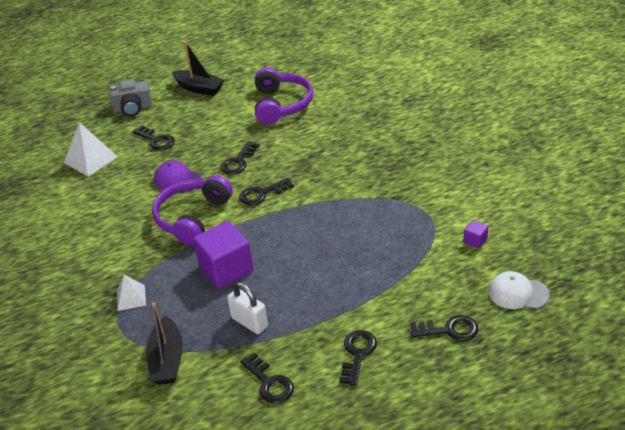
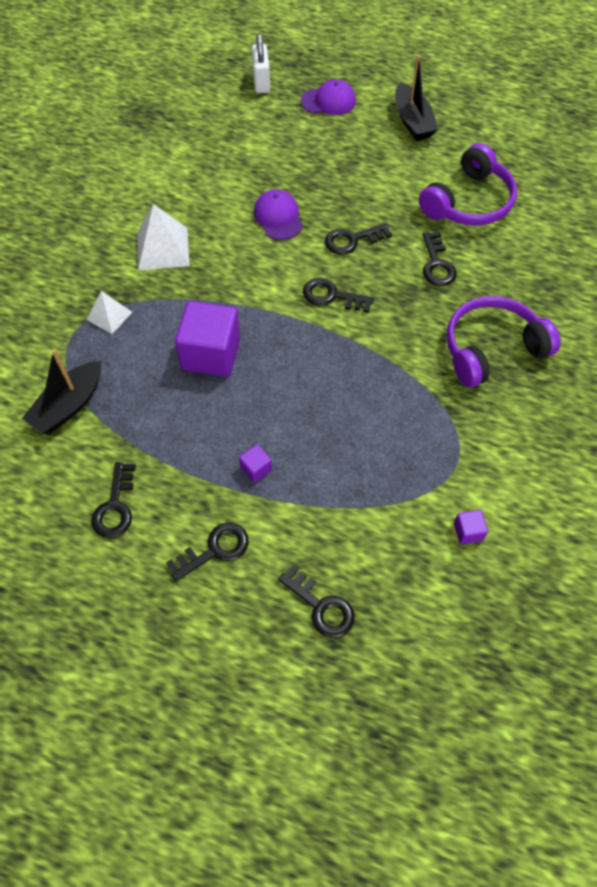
camera: 40 degrees right, 20 degrees up
(90, 159) = (233, 135): white pyramid -> white pyramid (163, 248)
(133, 108) = (328, 101): grey camera -> purple cap
(156, 140) = (308, 156): black key -> black key (436, 264)
(192, 217) = (245, 271): purple headphones -> purple headphones (491, 348)
(249, 322) = (168, 429): white padlock -> white padlock (261, 82)
(328, 300) = (256, 469): none -> purple cube
(518, 293) = (435, 632): white cap -> none

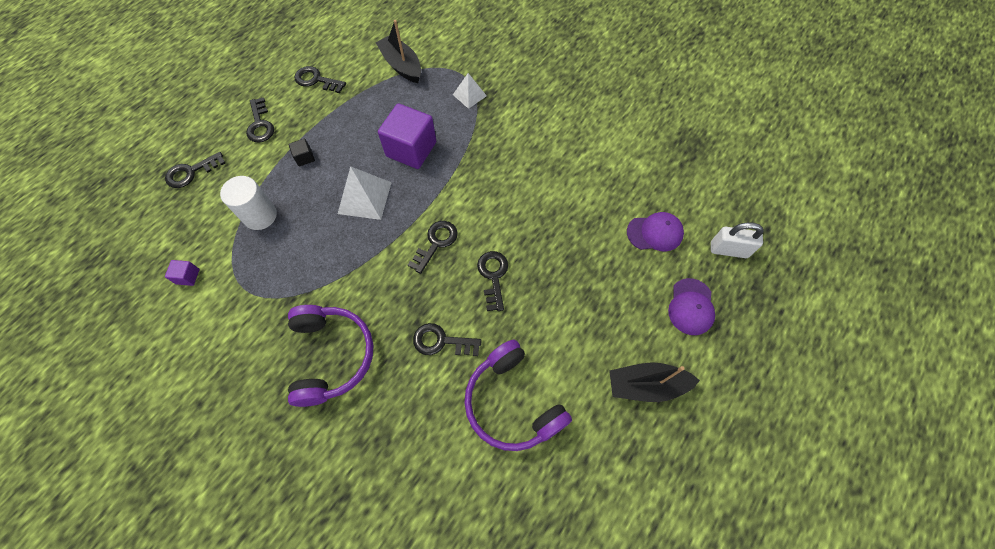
camera: 105 degrees right, 5 degrees up
(163, 248) = (525, 136): white pyramid -> white pyramid (364, 198)
(256, 469) = (305, 157): purple cube -> black cube
(278, 217) = (537, 223): purple cap -> purple cap (655, 233)
(358, 486) = (260, 215): none -> white cylinder

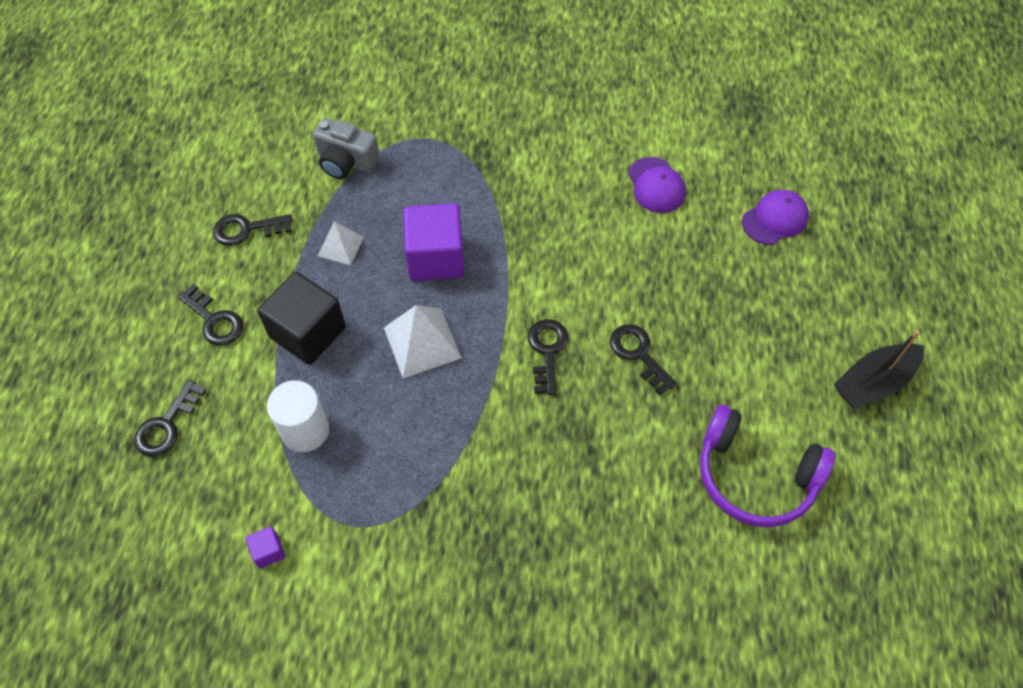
camera: 30 degrees left, 5 degrees down
(305, 157) = (308, 332): black cube -> black cube, size x2.30
(332, 356) = (522, 540): purple headphones -> none
(401, 65) = (346, 161): black boat -> grey camera
(441, 341) = (634, 455): black key -> none
(469, 95) = (458, 160): white pyramid -> white pyramid (340, 246)
(691, 307) = (862, 278): purple cap -> purple cap (656, 185)
(728, 250) = (859, 200): white padlock -> none

